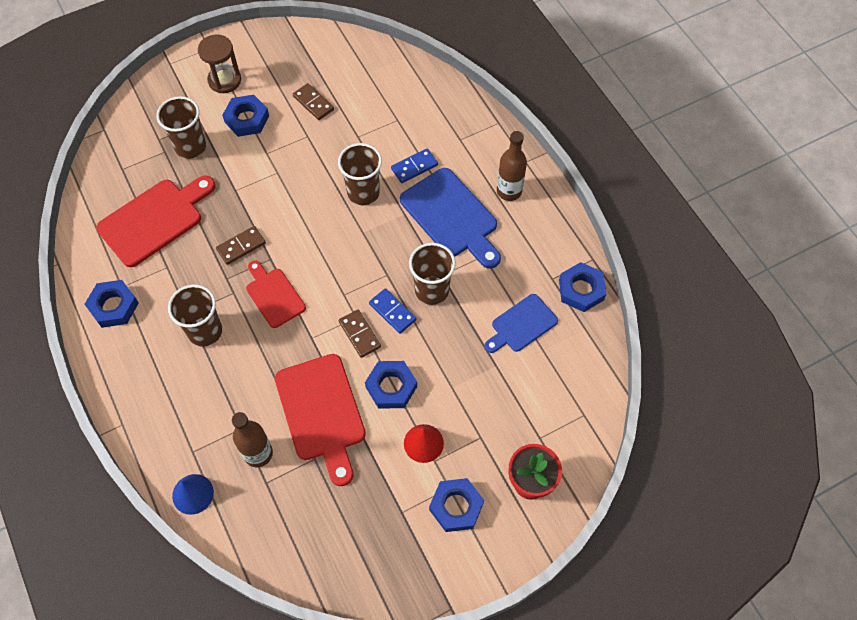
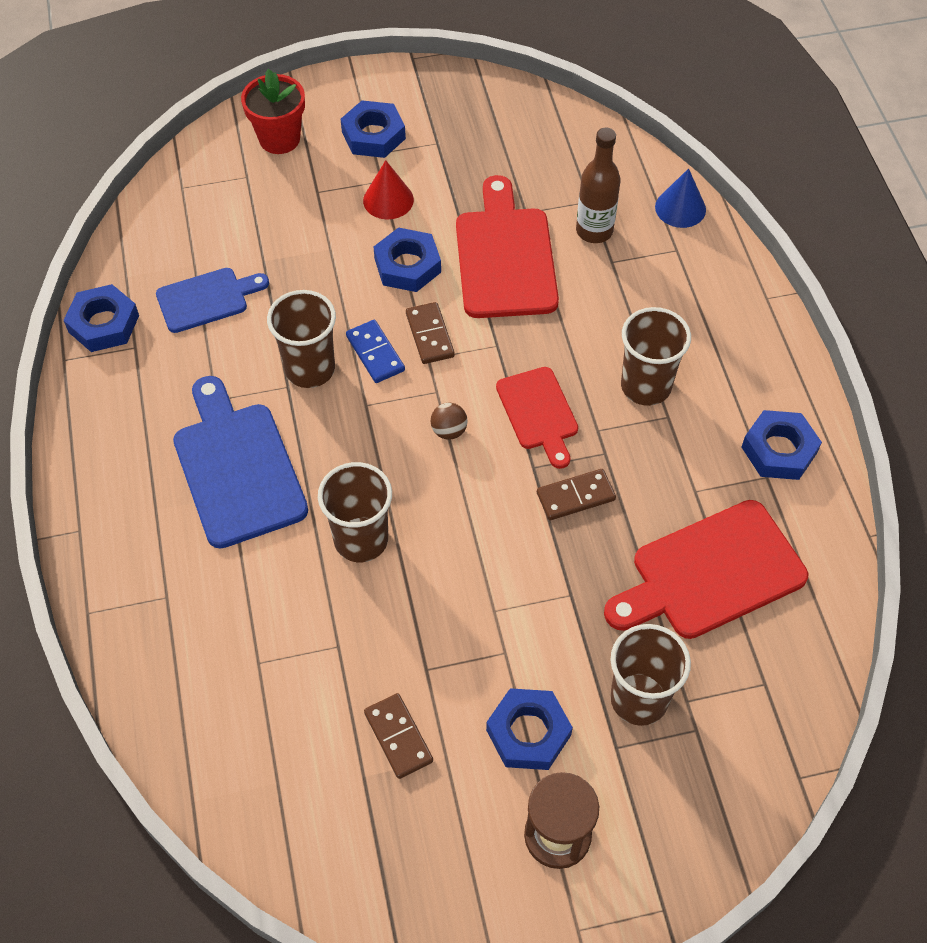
camera: 165 degrees left, 5 degrees down
(329, 270) = (449, 431): none -> brown ball
(414, 167) = (262, 564): blue domino -> none
(509, 191) = (131, 487): brown bottle -> none

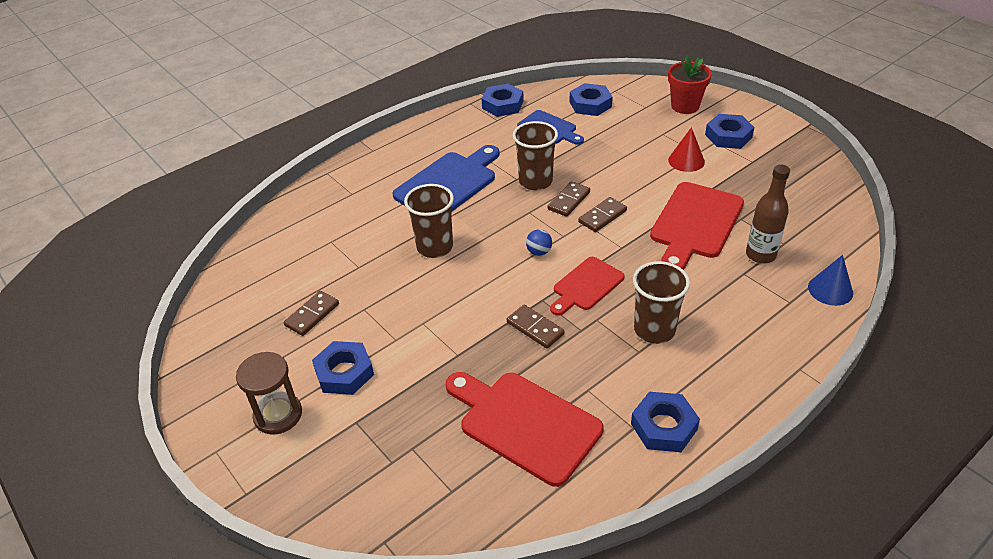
camera: 65 degrees right, 15 degrees down
(375, 353) = (569, 201): blue domino -> brown domino
(407, 265) = (645, 187): blue nut -> blue nut (590, 104)
(449, 431) = (539, 252): brown ball -> blue ball
(505, 257) = (695, 224): red cutting board -> red cutting board turned 150 degrees clockwise
(639, 699) = (399, 420): brown cup -> none

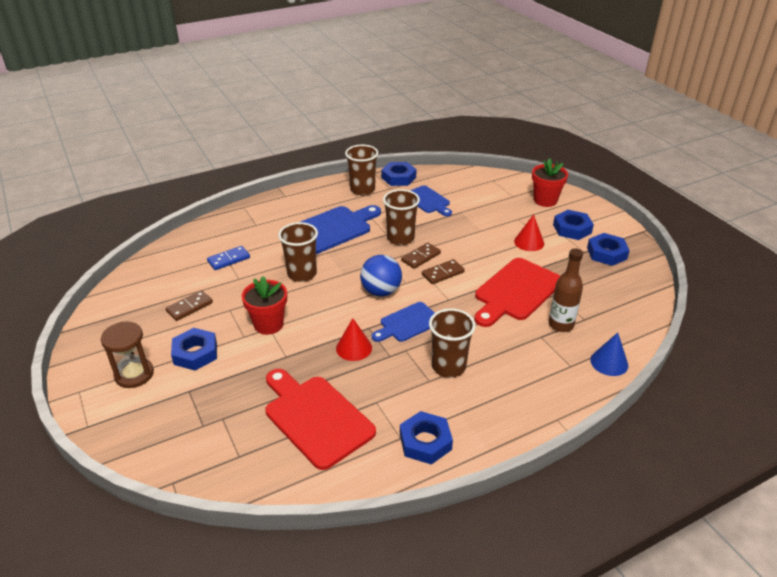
camera: 10 degrees right, 5 degrees down
(336, 244) = (228, 259): none -> blue domino
(420, 319) = (268, 324): none -> red flower pot
(465, 127) = (362, 190): none -> brown cup
(535, 328) = (354, 348): brown domino -> red cone
(539, 252) = (381, 291): blue ball -> blue ball, size x1.93
(586, 286) = (407, 323): red cutting board -> blue cutting board
(590, 104) = (468, 187): blue nut -> blue nut (606, 253)

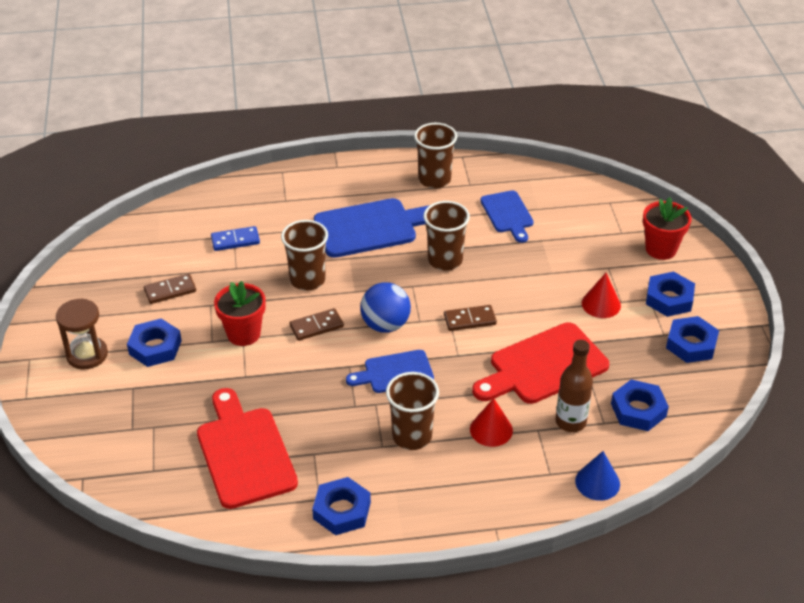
camera: 20 degrees right, 5 degrees up
(354, 348) = (321, 386): red cone -> red cone (491, 429)
(398, 178) = (489, 171): blue nut -> blue nut (638, 410)
(421, 257) = (455, 292): brown domino -> brown domino (316, 326)

